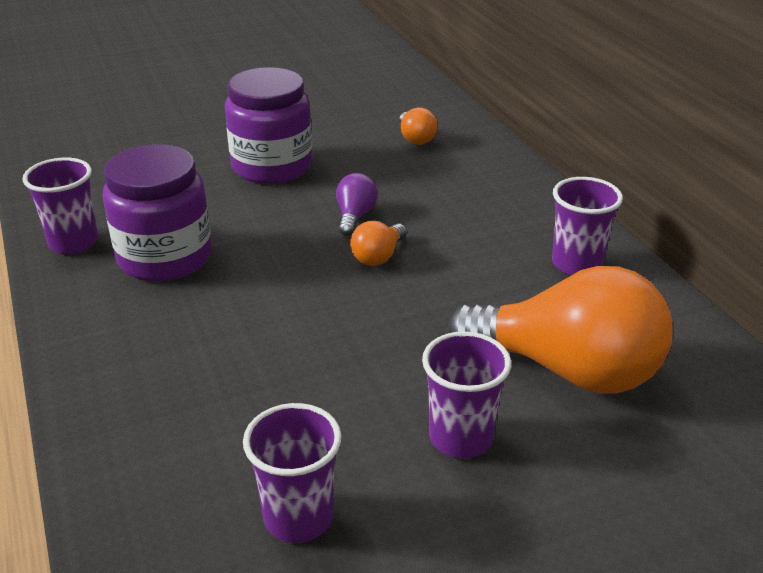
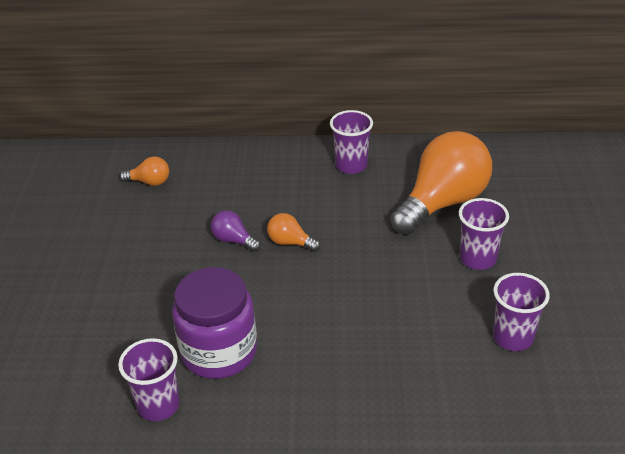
camera: 65 degrees left, 5 degrees up
(272, 166) = (128, 265): purple jar -> none
(378, 256) = (290, 242): orange light bulb -> orange light bulb turned 150 degrees clockwise

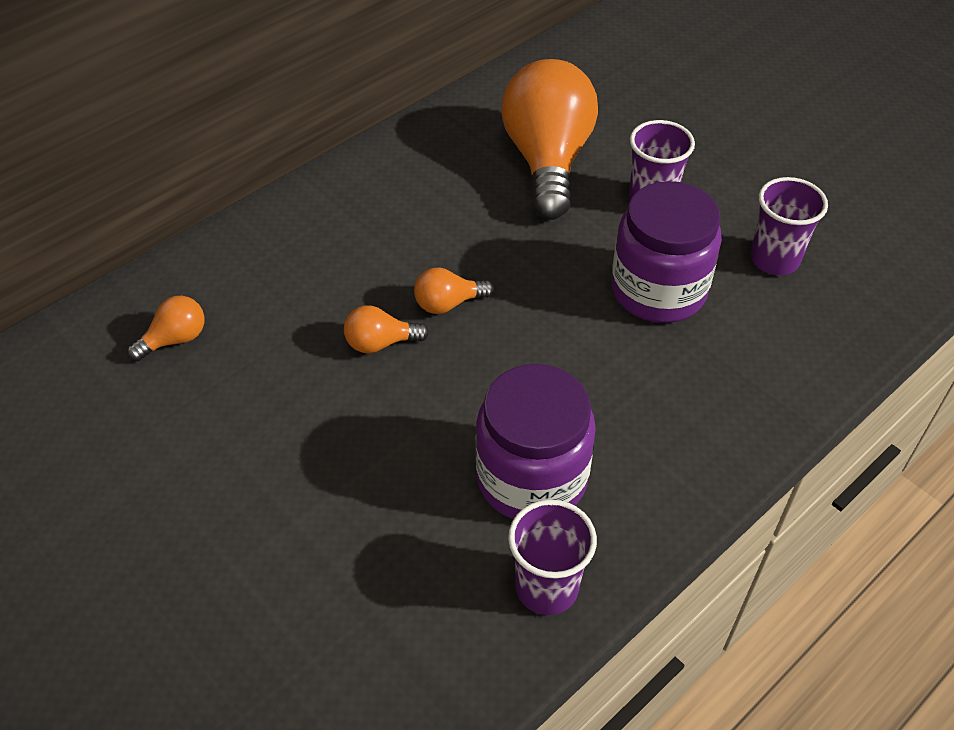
camera: 45 degrees left, 10 degrees up
(233, 240) = (380, 343): purple light bulb -> orange light bulb
(351, 165) = (401, 174): purple cup -> none
(414, 308) = (658, 290): none -> purple jar

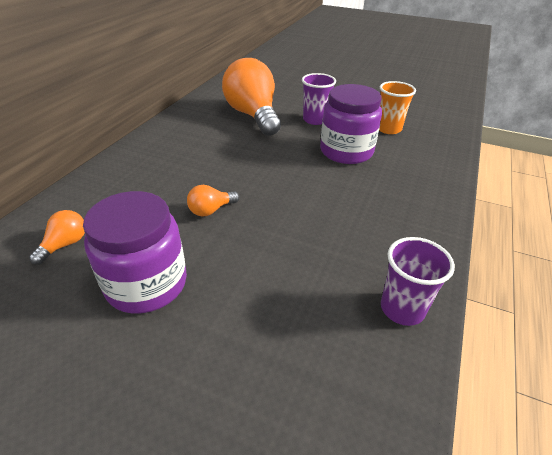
camera: 25 degrees left, 10 degrees down
(448, 303) = (240, 182): orange light bulb -> none
(531, 478) = (347, 252): purple jar -> purple jar (146, 284)
(774, 259) = (388, 129): purple cup -> orange cup

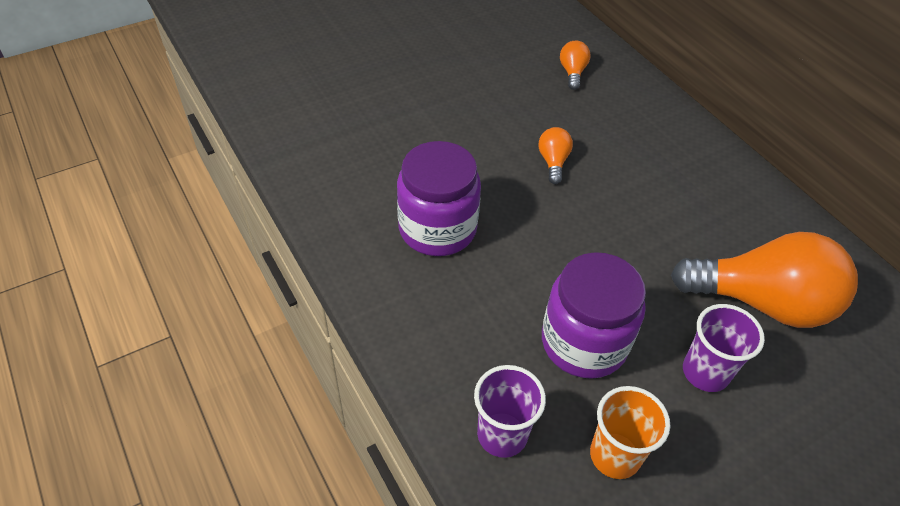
camera: 125 degrees right, 10 degrees up
(65, 244) = (572, 73): orange light bulb -> orange light bulb turned 150 degrees counterclockwise
(146, 284) = (490, 96): purple jar -> purple jar (437, 229)
(402, 309) = (334, 208): purple cup -> purple cup (502, 435)

